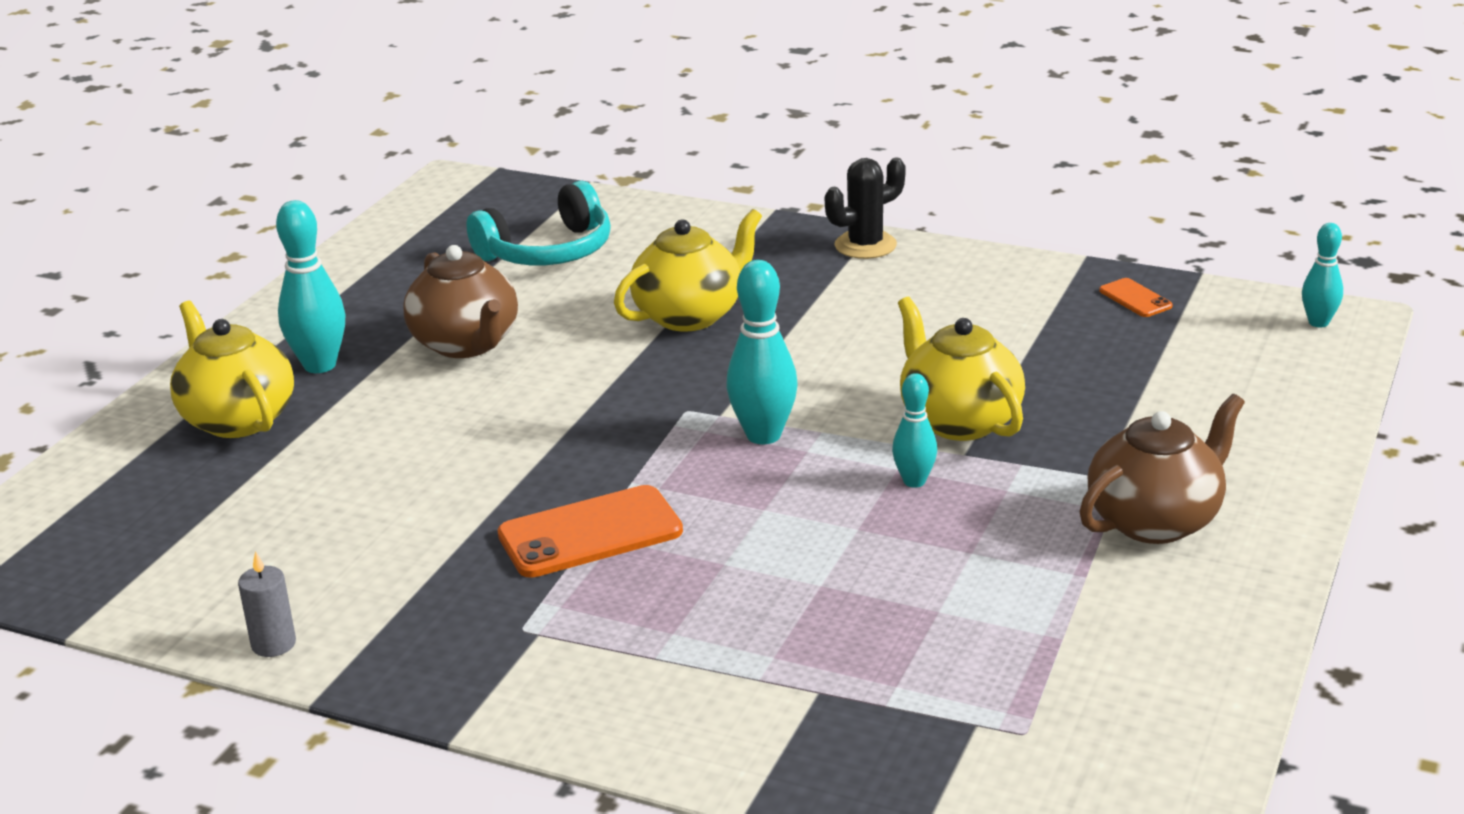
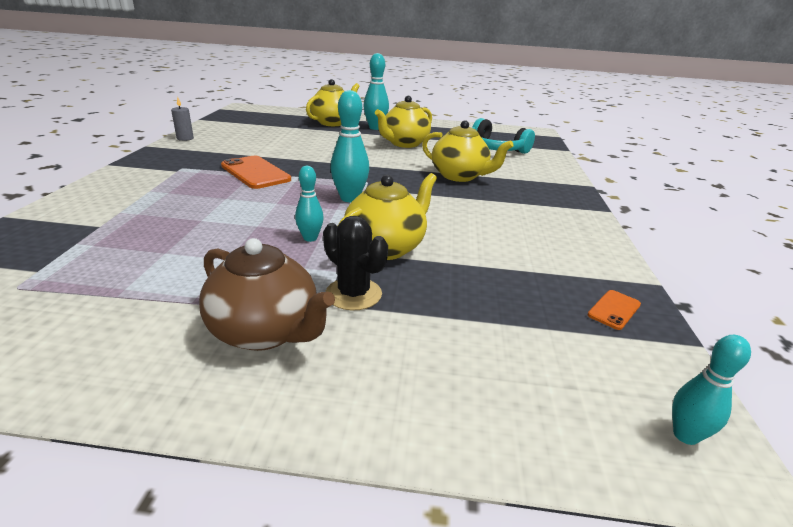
camera: 70 degrees right, 0 degrees up
(466, 344) = (404, 144): brown teapot -> yellow teapot
(865, 245) = (579, 209): black cactus -> black cactus (353, 294)

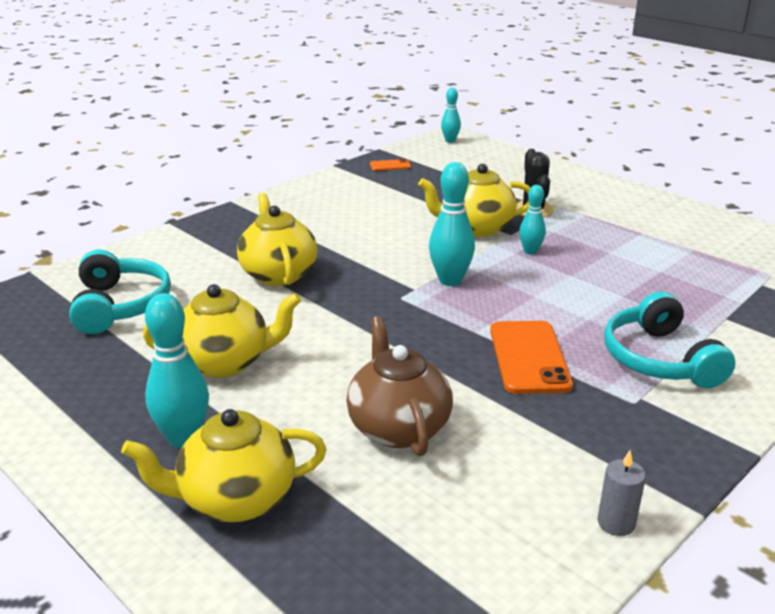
camera: 140 degrees left, 0 degrees up
(165, 188) = (659, 359): none -> turquoise headphones
(266, 332) = (600, 208): brown teapot -> brown teapot (398, 427)

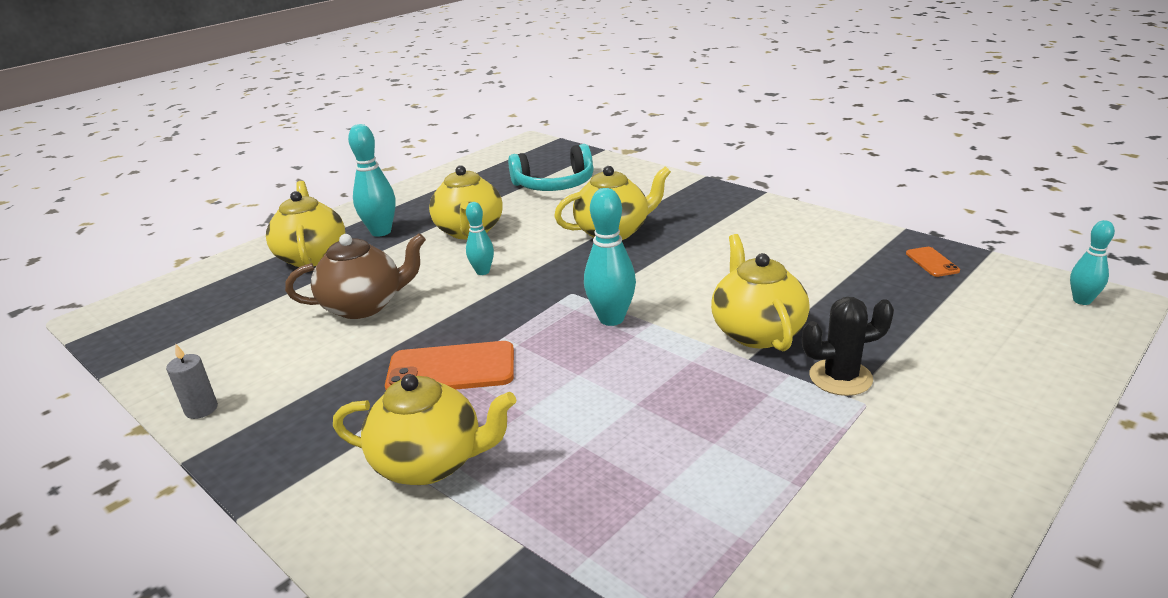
camera: 90 degrees right, 0 degrees up
(530, 251) = (699, 373): turquoise bowling pin -> turquoise bowling pin (482, 271)
(659, 359) = (430, 463): turquoise headphones -> yellow teapot

